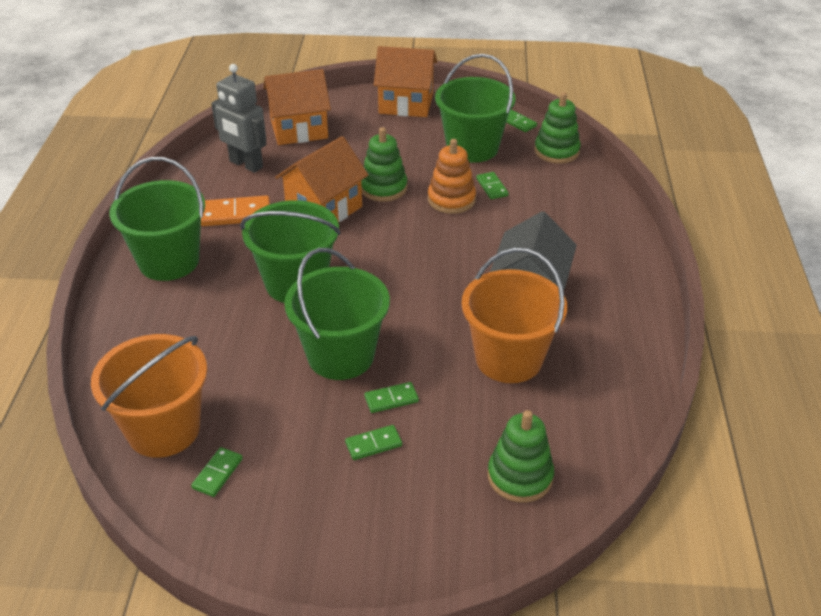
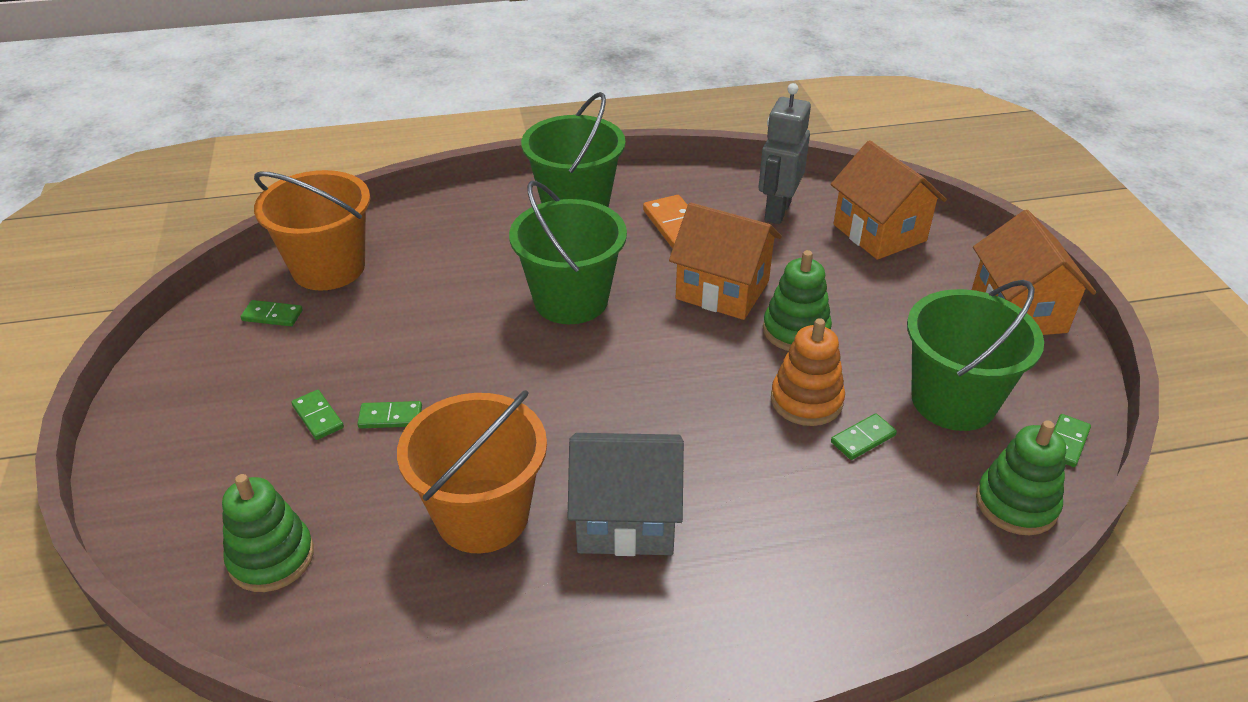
camera: 75 degrees right, 0 degrees up
(340, 356) = (456, 361): green bucket -> none
(391, 399) = (390, 417): green domino -> green domino turned 60 degrees counterclockwise

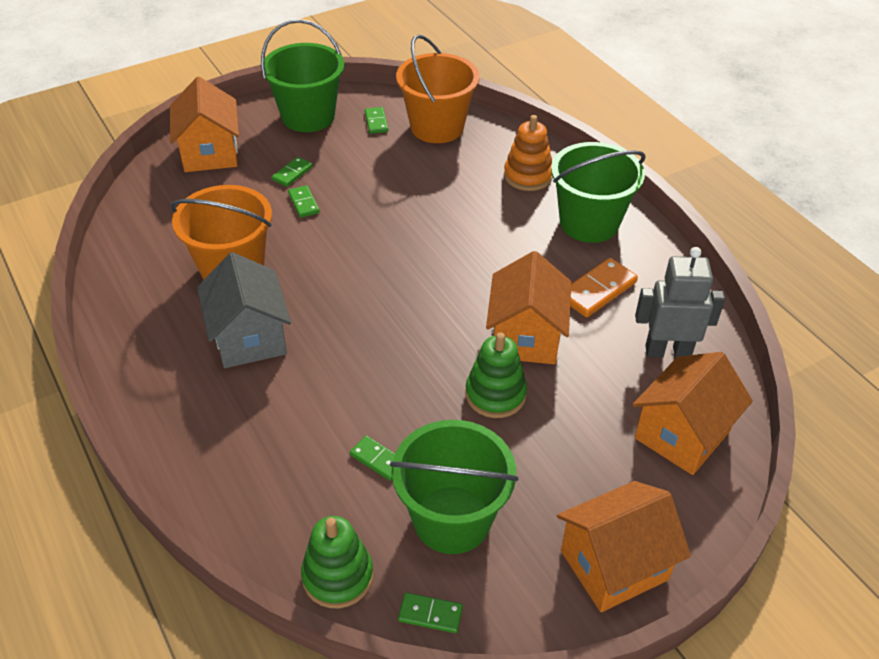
camera: 70 degrees right, 5 degrees up
(195, 500) = (210, 153): none -> orange house
(271, 557) = (177, 196): green stacking toy -> none
(571, 300) = (465, 252): green bucket -> green bucket (308, 116)
(806, 400) = (409, 416): orange stacking toy -> orange stacking toy (528, 176)

